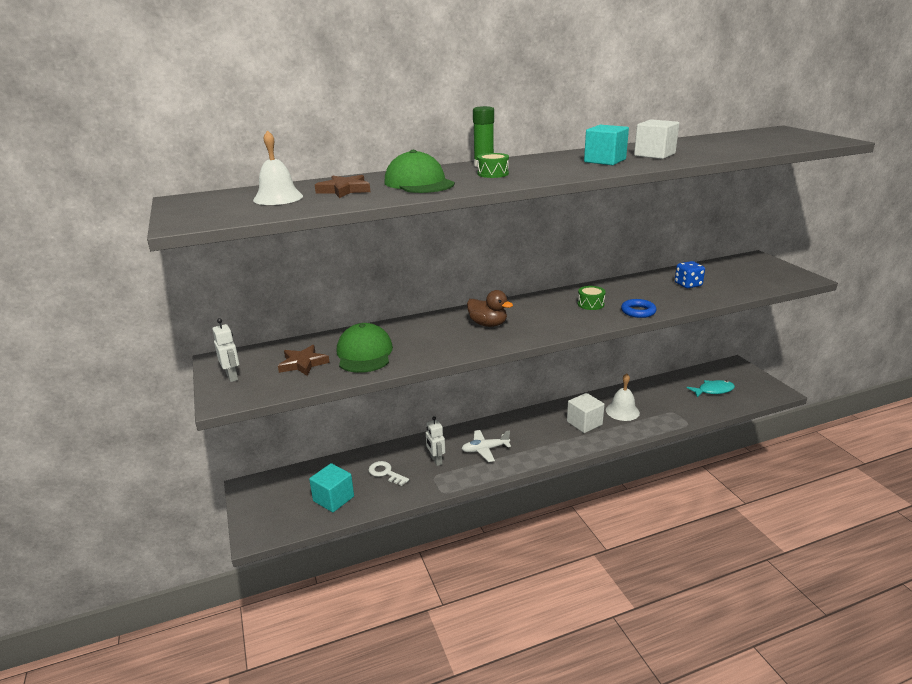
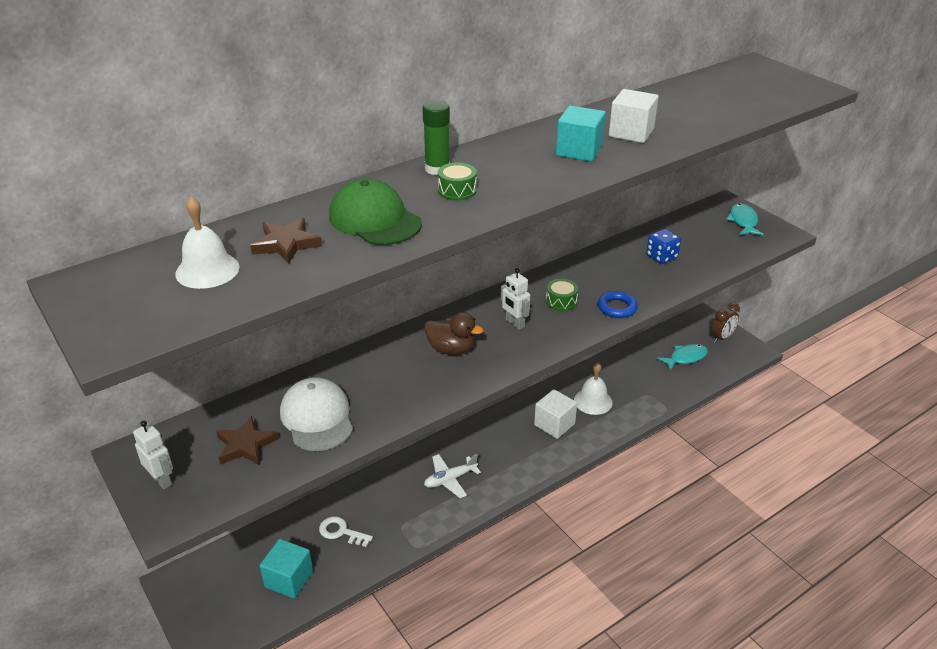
camera: 15 degrees left, 10 degrees up
(364, 353) = (317, 418): green cap -> white cap
(436, 460) = (396, 504): white robot -> white robot (514, 323)
(750, 380) = (721, 338): none -> brown clock
(769, 269) = (743, 221): none -> turquoise fish

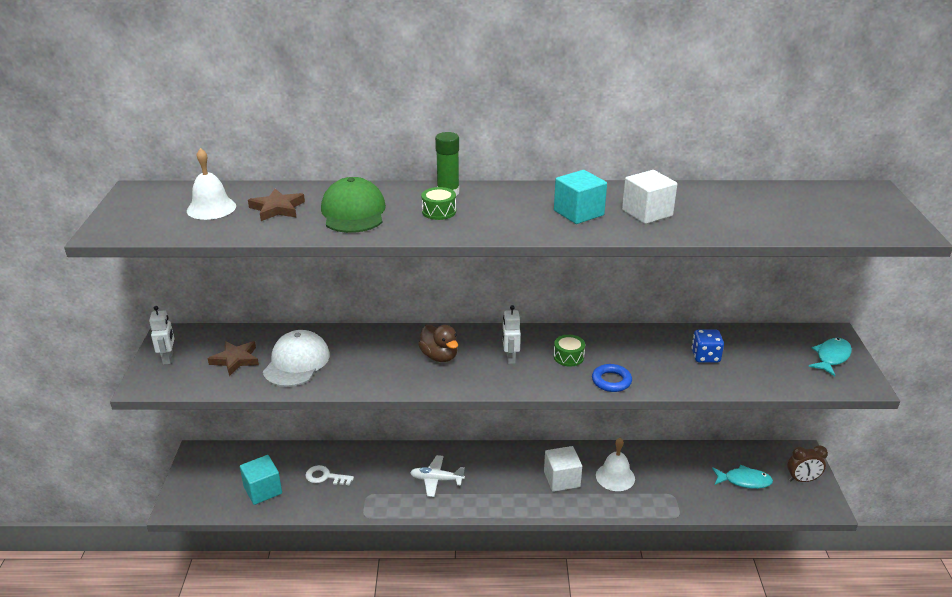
camera: 35 degrees right, 5 degrees down
(341, 532) = (325, 477): white key -> white key turned 45 degrees counterclockwise

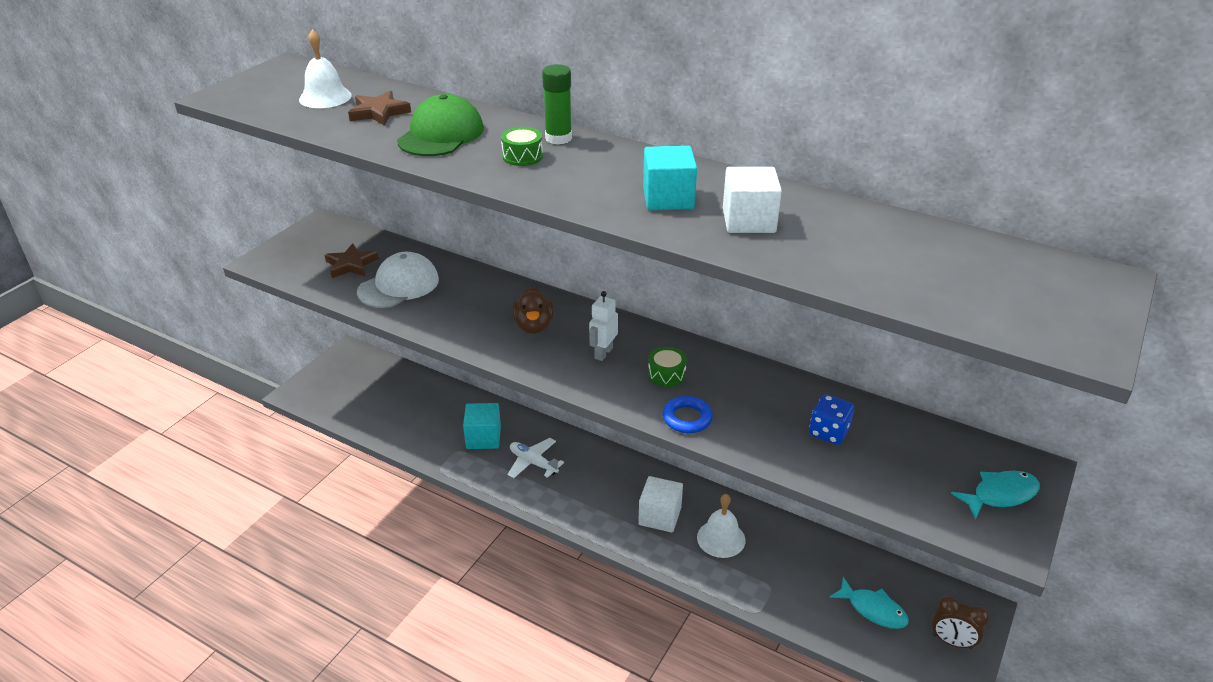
camera: 30 degrees right, 5 degrees up
(168, 358) = (300, 244): white robot -> none
(263, 490) = (373, 407): turquoise cube -> turquoise cube (483, 438)
(325, 477) = (435, 417): white key -> none

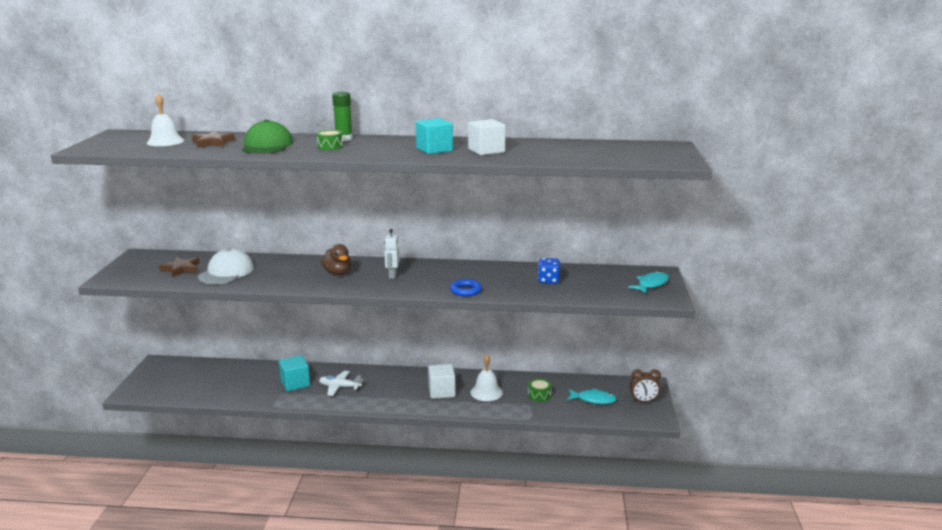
camera: 25 degrees left, 15 degrees down
(666, 374) = (438, 277): green drum -> green drum (539, 395)

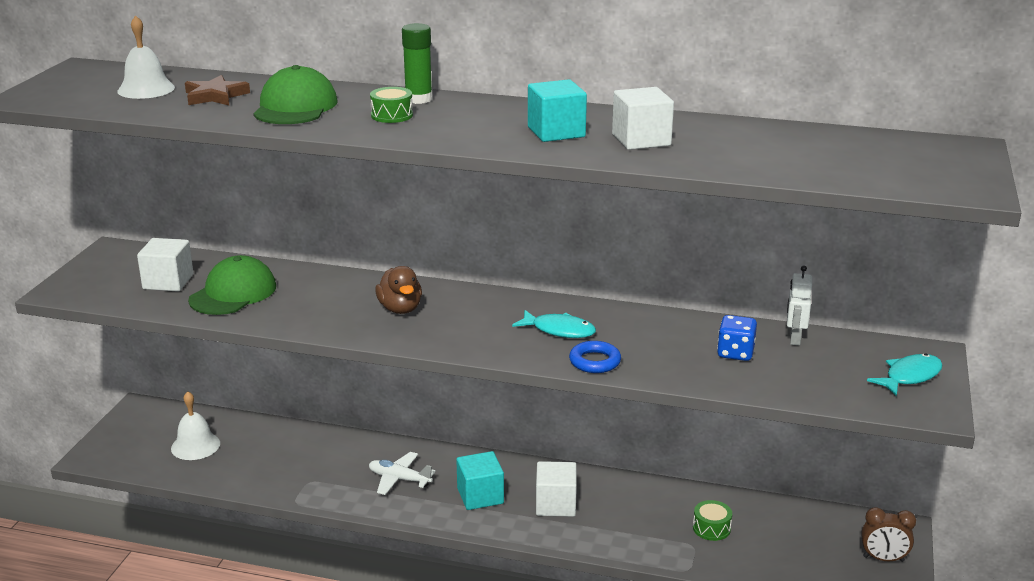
camera: 10 degrees right, 5 degrees up
(181, 269) = (168, 282): brown star -> white cube
(226, 272) = (233, 293): white cap -> green cap
(295, 383) = (333, 465): turquoise cube -> turquoise cube (480, 496)
(392, 275) = (484, 321): white robot -> white robot (794, 339)
(486, 392) = (626, 513): white bell -> white bell (195, 446)
(593, 400) = (800, 546): turquoise fish -> turquoise fish (559, 330)

